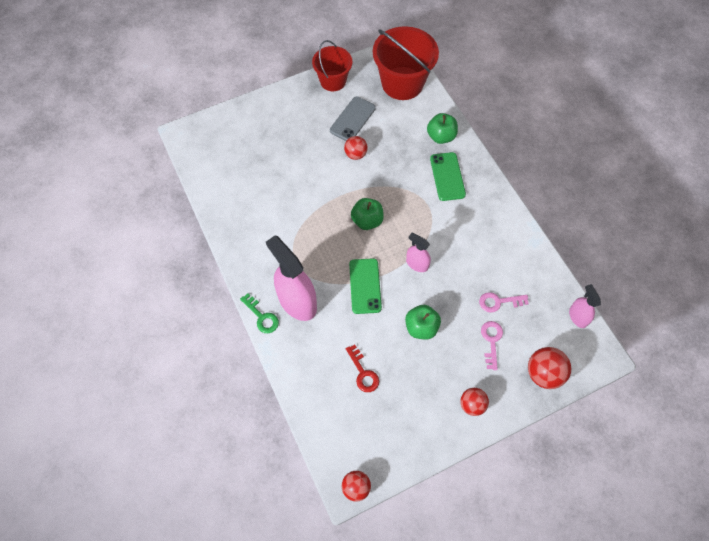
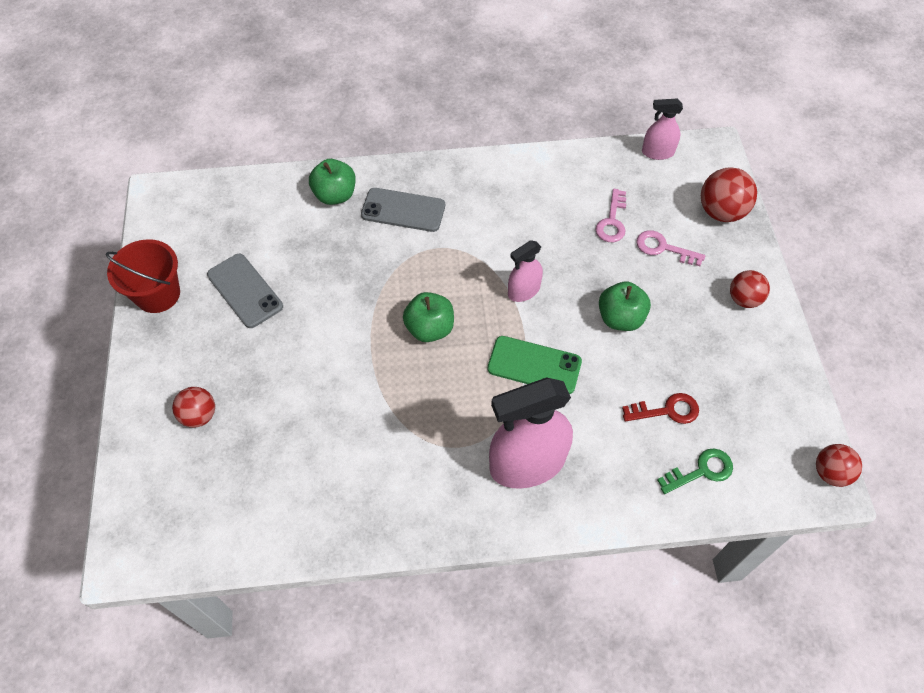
camera: 70 degrees left, 5 degrees down
(262, 317) = (535, 523): green key -> green key (701, 471)
(355, 154) = (309, 307): red ball -> red ball (199, 415)
(402, 83) = (218, 208): red bucket -> none
(447, 176) = (403, 210): green phone -> grey phone

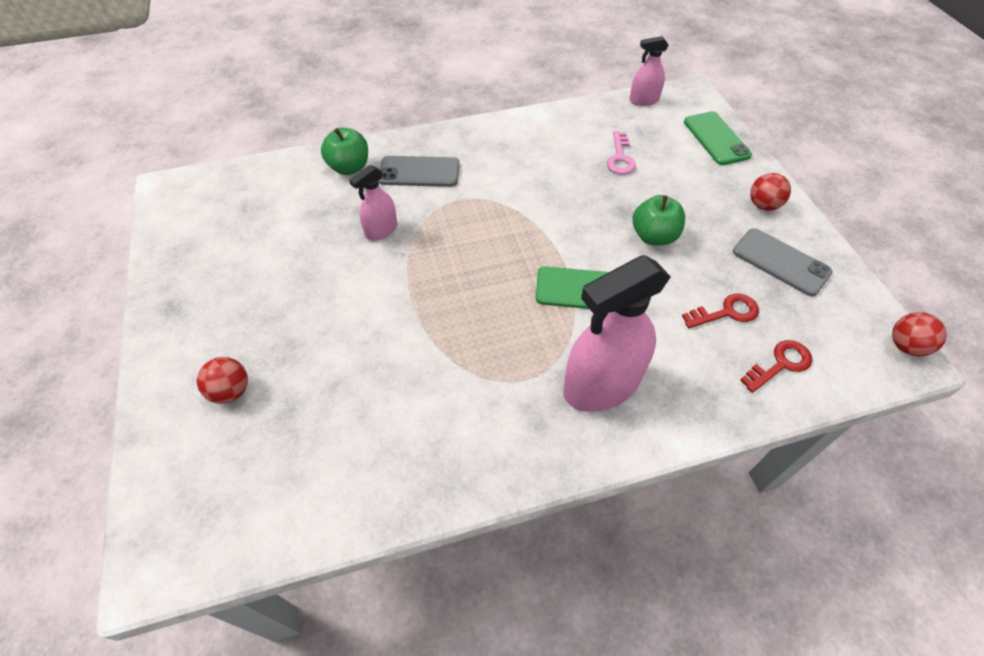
camera: 10 degrees left, 5 degrees down
(158, 294) = (173, 277): red bucket -> none
(245, 291) = (268, 262): grey phone -> grey phone (780, 262)
(430, 328) = (468, 271): green apple -> none
(523, 291) = (553, 225): pink spray bottle -> pink spray bottle (381, 230)
(663, 248) = (674, 173): pink key -> none
(701, 471) = (780, 364): green key -> red key
(721, 212) = (716, 138): red ball -> green phone

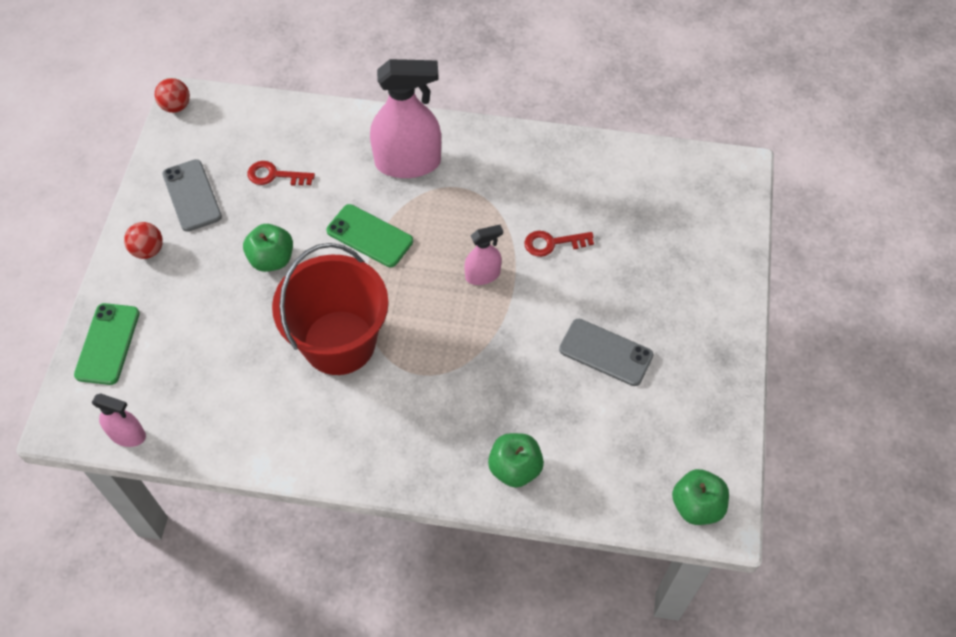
camera: 155 degrees left, 5 degrees up
(191, 190) = (696, 506): none -> green apple
(231, 391) = (679, 260): red ball -> none
(381, 230) = (512, 366): pink spray bottle -> pink spray bottle (483, 275)
(419, 172) = (443, 429): grey phone -> grey phone (605, 352)
(542, 197) = (339, 342): none -> red bucket
(620, 158) = (226, 360): pink key -> none
(780, 364) = (273, 128): red key -> red key (552, 243)

